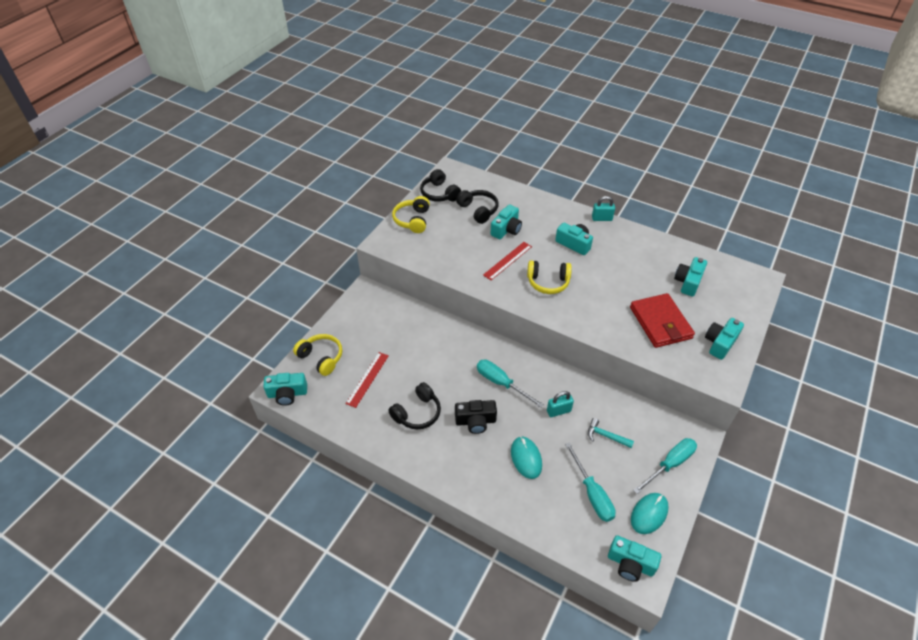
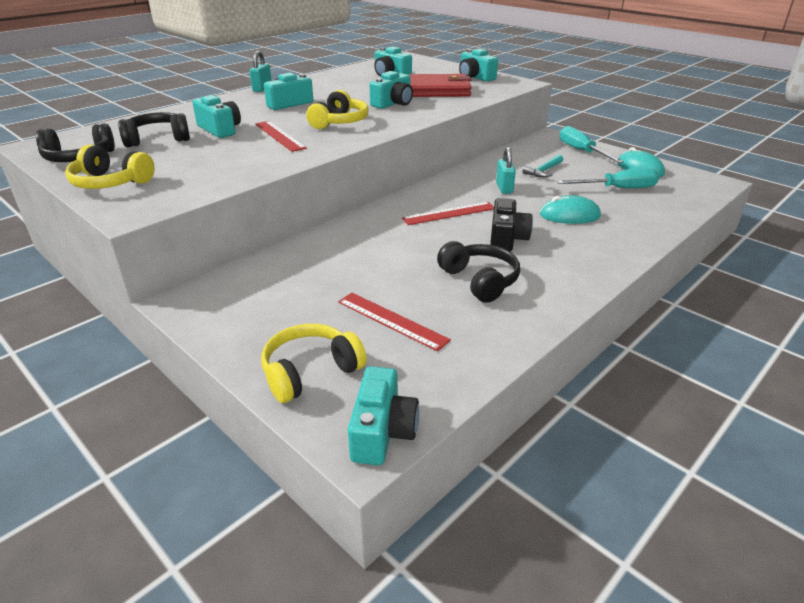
camera: 75 degrees left, 15 degrees down
(501, 383) = (449, 213): turquoise screwdriver -> red ruler
(630, 564) = (699, 185): turquoise camera -> turquoise camera (393, 103)

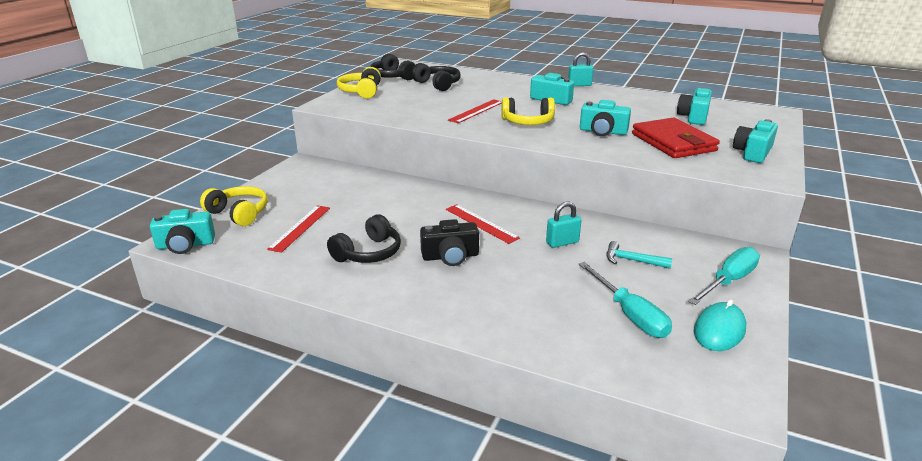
camera: 70 degrees right, 5 degrees down
(220, 129) = (472, 94): turquoise camera -> none
(569, 215) = (526, 286): turquoise mouse -> none

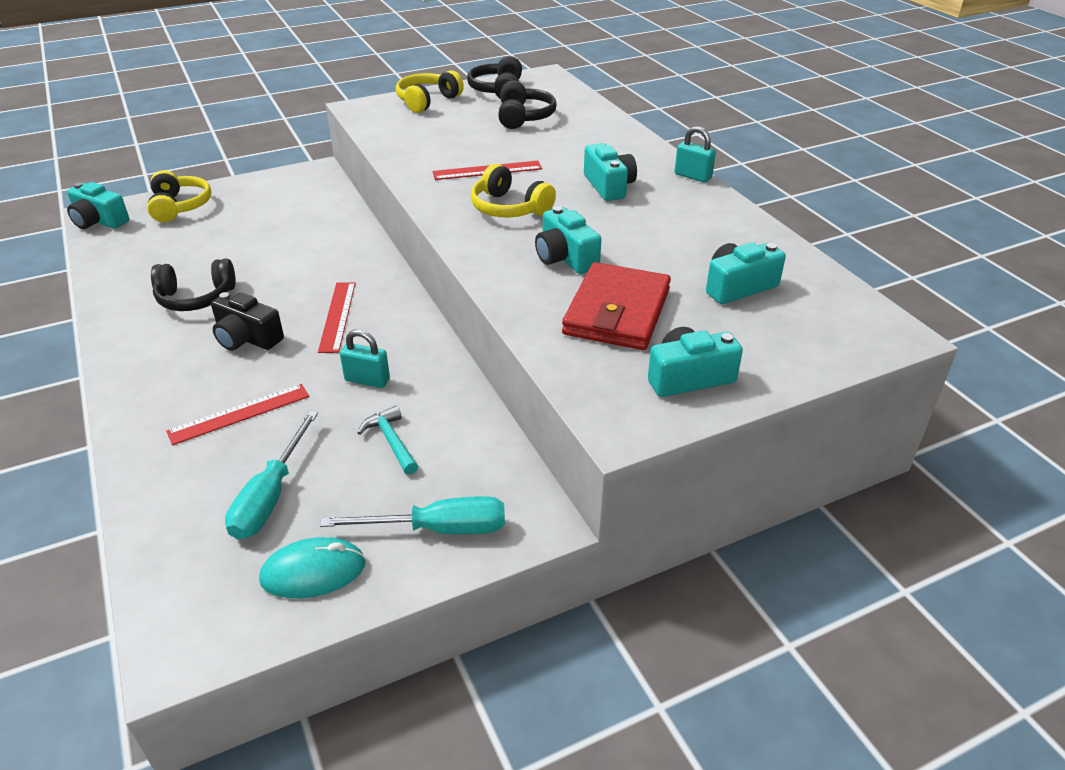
camera: 40 degrees right, 10 degrees up
(300, 228) = (195, 244): red ruler -> red ruler (239, 414)

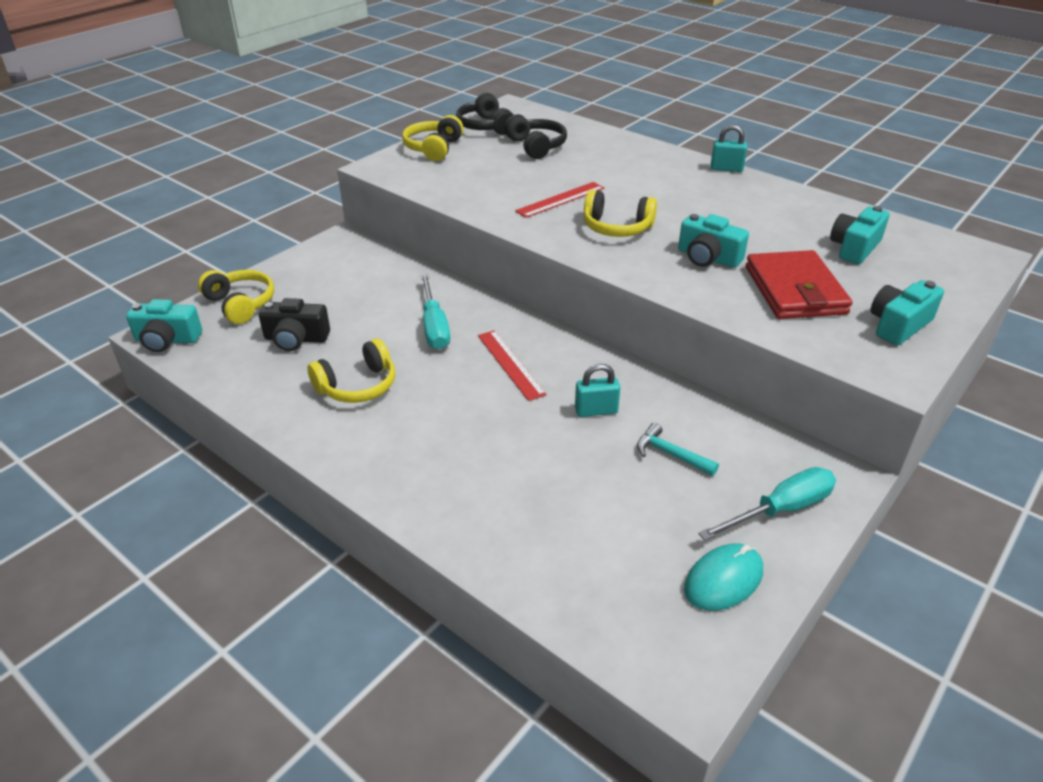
camera: 25 degrees left, 0 degrees up
(196, 298) = (357, 385): black headphones -> yellow headphones
(239, 414) = (517, 475): red ruler -> none
(247, 338) = (449, 407): black camera -> black camera (296, 339)
(270, 496) = (622, 534): turquoise screwdriver -> turquoise screwdriver (434, 326)
(609, 186) = (673, 191): turquoise camera -> none

